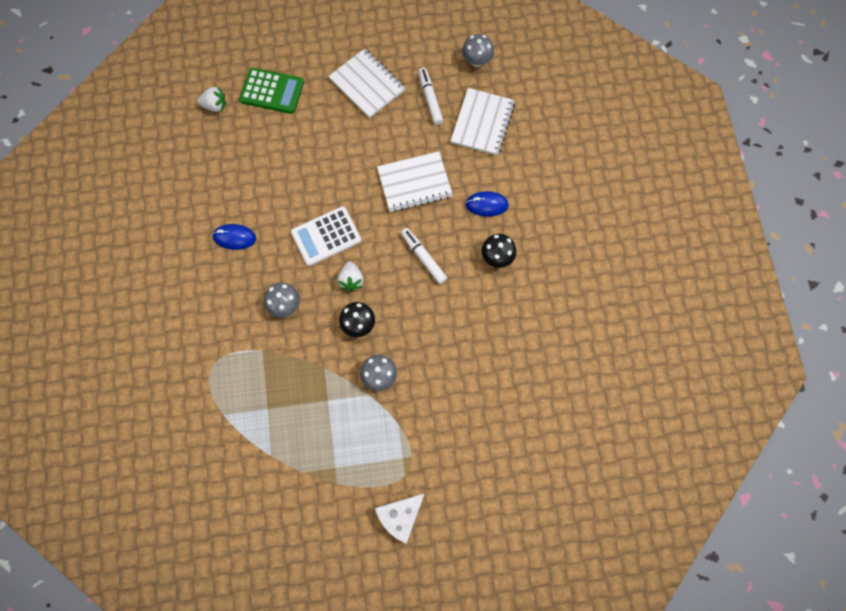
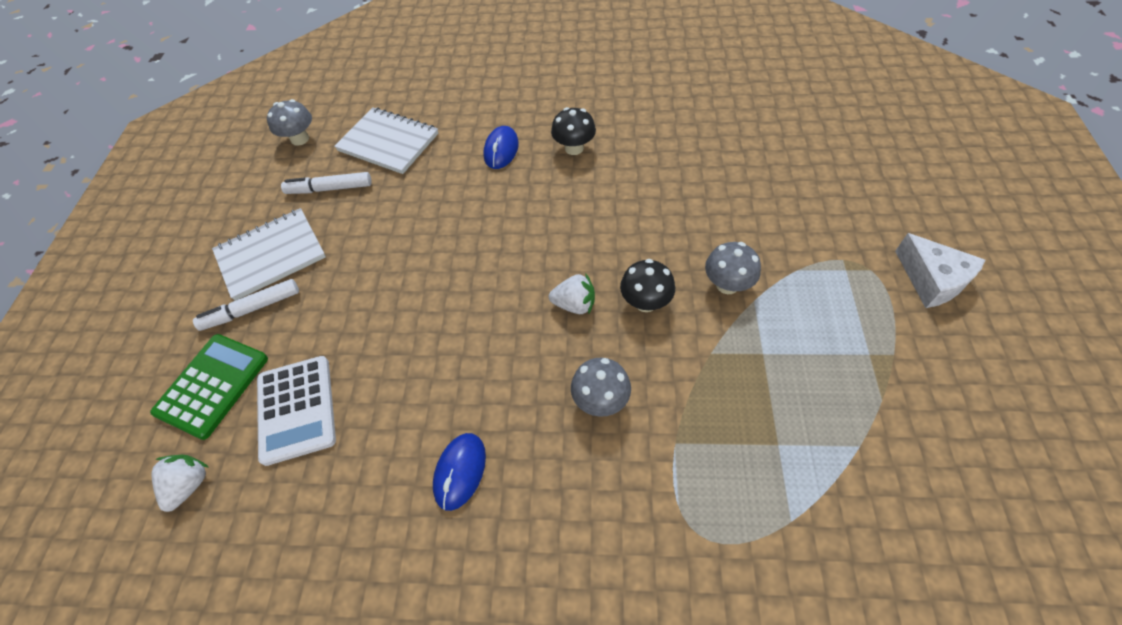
camera: 75 degrees left, 15 degrees down
(326, 236) = (496, 330): white calculator -> white calculator (296, 409)
(414, 183) = (446, 217): white notebook -> none
(423, 257) = (558, 218): white marker -> white marker (251, 309)

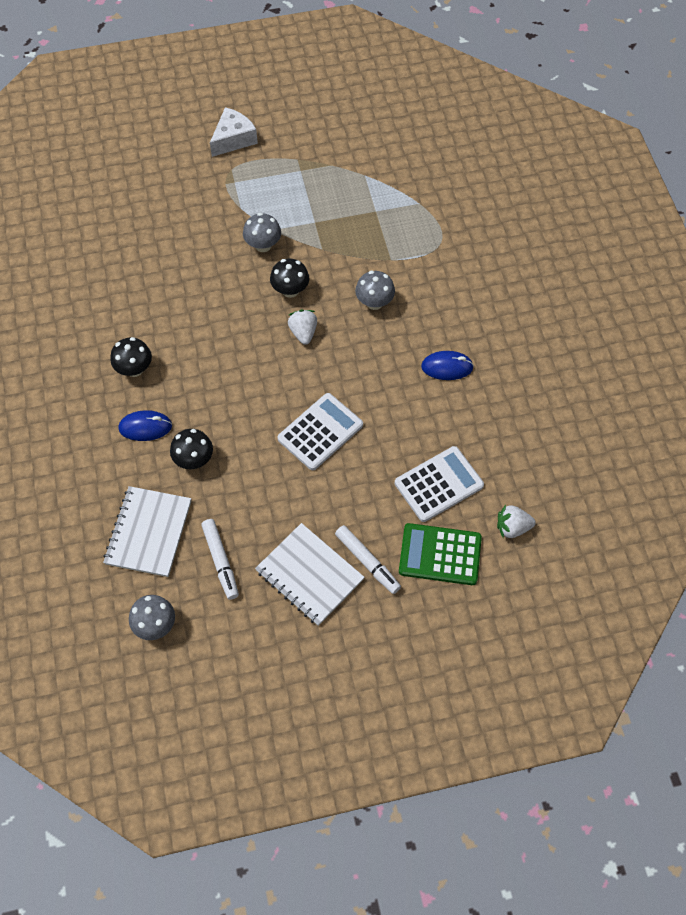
camera: 110 degrees left, 5 degrees up
(428, 296) = (320, 432): none -> white calculator
(447, 182) = (194, 460): none -> black mushroom

